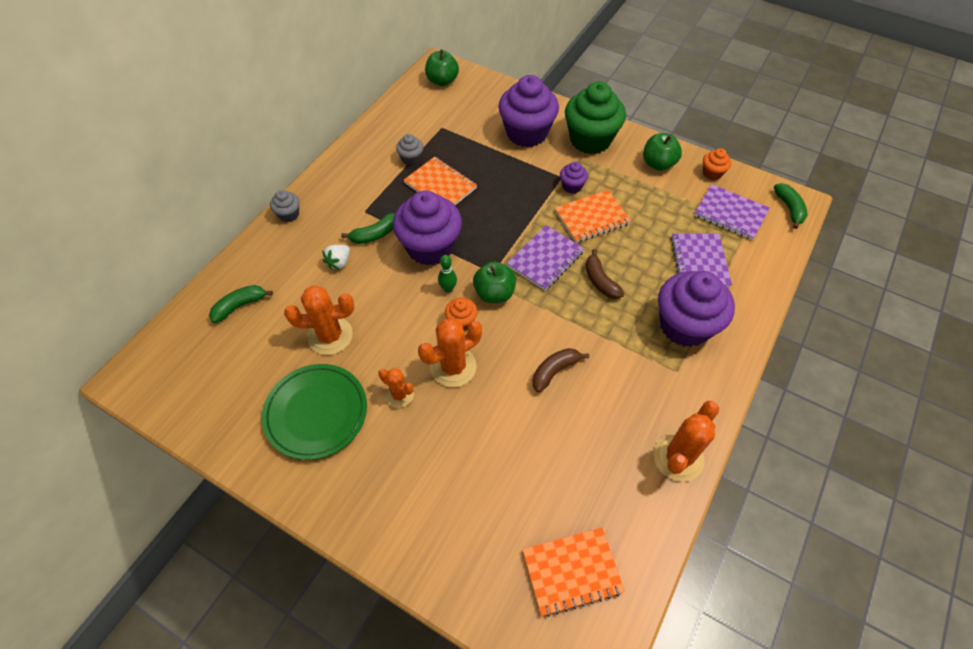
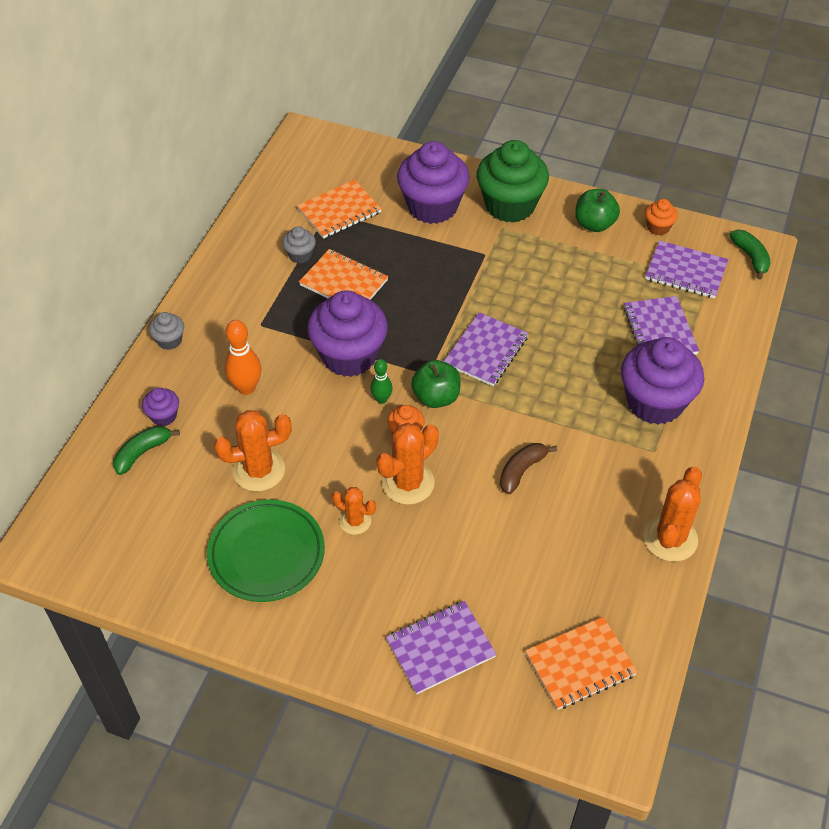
camera: 10 degrees left, 5 degrees down
(339, 262) = (246, 388): white strawberry -> orange bowling pin
(375, 234) = (280, 350): green banana -> none
(442, 81) = (314, 154): green apple -> none
(446, 531) = (440, 648): none -> purple notebook
(572, 186) = (499, 263): purple cupcake -> purple cupcake (164, 416)
(591, 217) = (529, 297): orange notebook -> orange notebook (339, 211)
(600, 281) = (553, 367): brown banana -> none

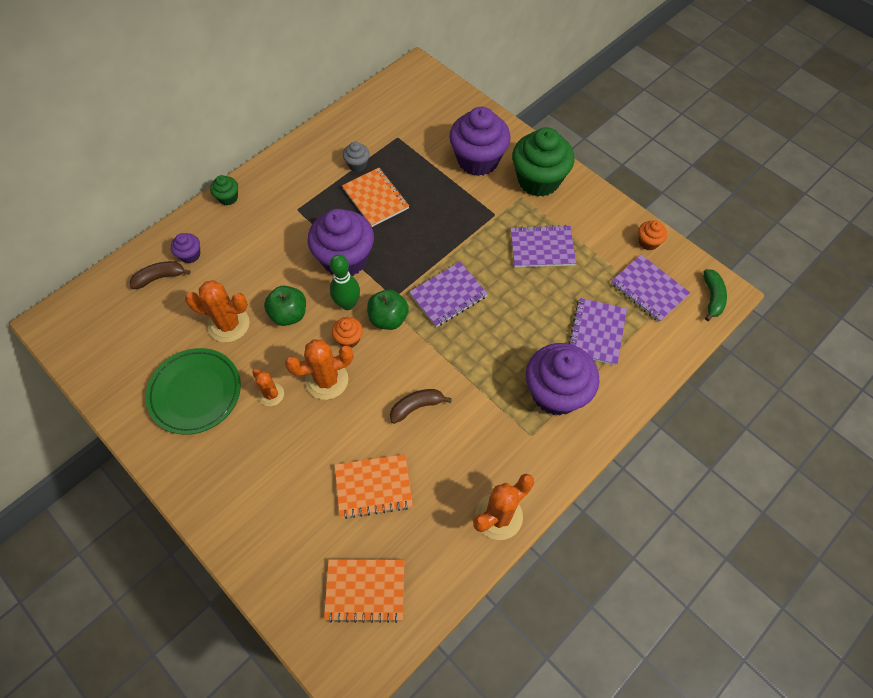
camera: 25 degrees right, 10 degrees up
(142, 452) = (160, 277): green banana -> brown banana
(169, 340) = (228, 198): grey cupcake -> green cupcake
(246, 388) = (258, 255): orange bowling pin -> none
(339, 211) = (406, 139): orange notebook -> orange notebook (373, 486)
(381, 399) = (347, 304): green bowling pin -> green bowling pin, size x1.64
(440, 648) = (271, 526): purple notebook -> purple notebook (542, 248)
(594, 224) = (597, 220): green apple -> green apple (289, 314)

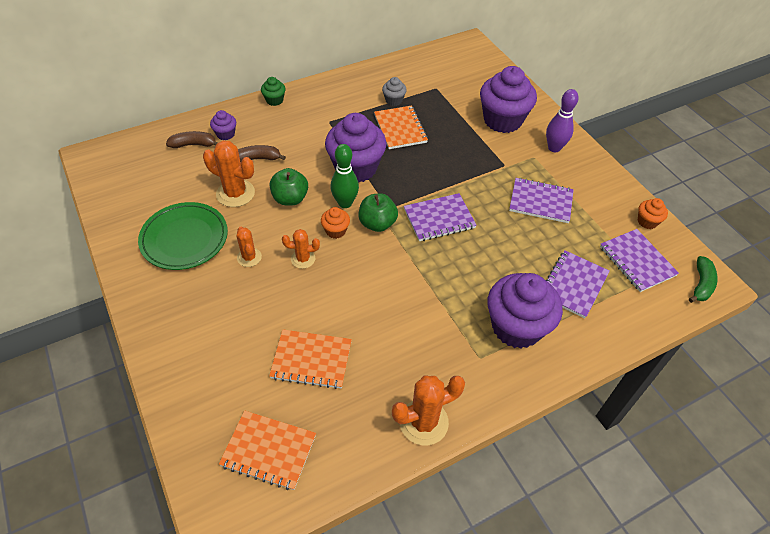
camera: 15 degrees right, 10 degrees down
(327, 380) = (303, 259): orange cactus -> orange cactus, size x0.59
(416, 406) = (377, 303): brown banana -> brown banana (257, 159)
(538, 180) = (554, 148): green cupcake -> purple bowling pin

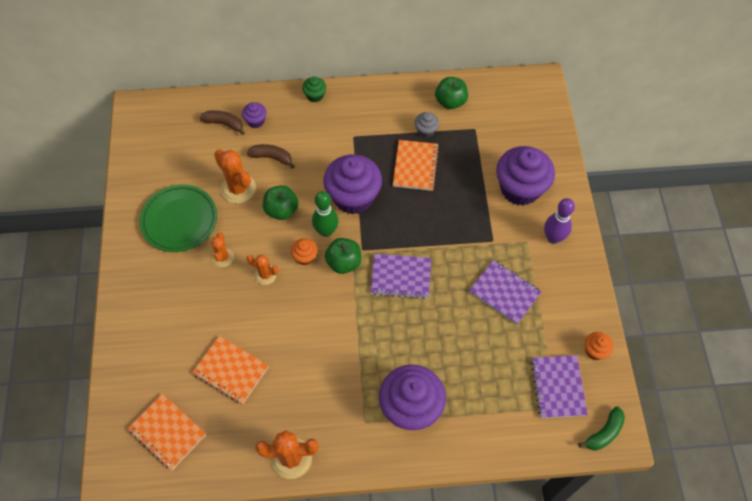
camera: 25 degrees right, 10 degrees up
(402, 74) = (450, 102): none -> green apple
(573, 285) = (484, 388): purple notebook -> none

